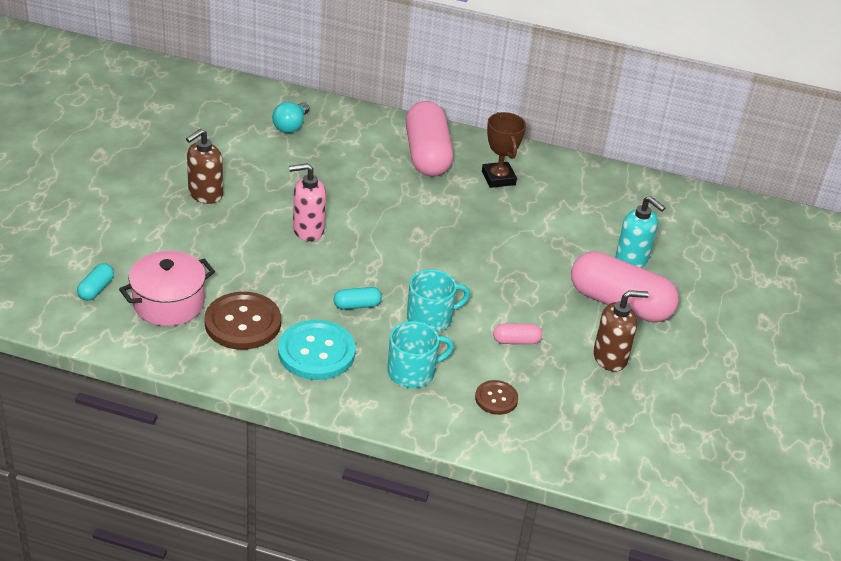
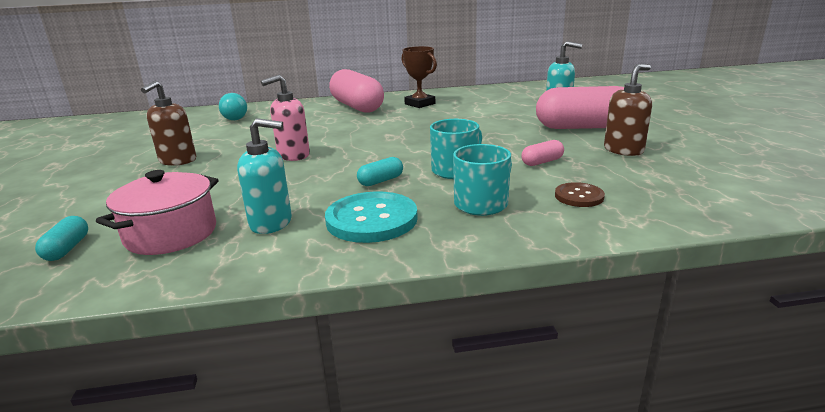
camera: 20 degrees left, 15 degrees down
(243, 323) = (271, 223): brown button -> turquoise soap dispenser

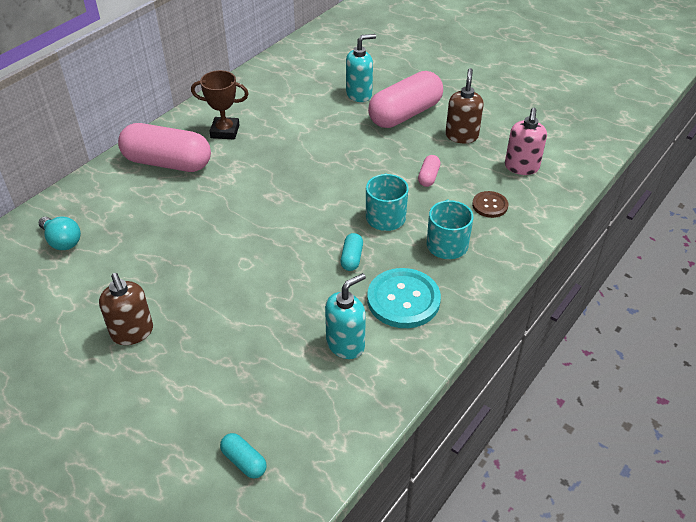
camera: 45 degrees left, 20 degrees up
(171, 234) = (294, 398): pink pot -> none
(293, 155) = (232, 266): pink soap dispenser -> pink soap dispenser (521, 167)

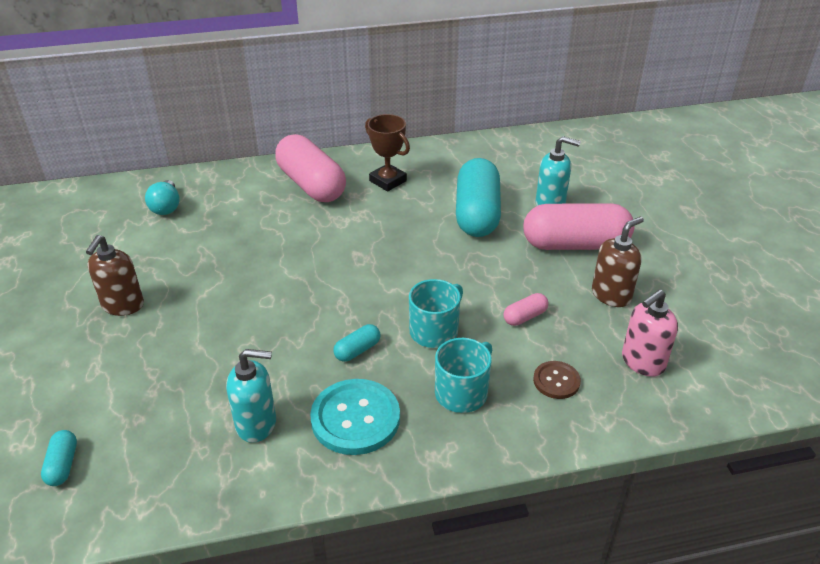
camera: 40 degrees right, 5 degrees down
(319, 124) = (477, 214): none -> turquoise capsule

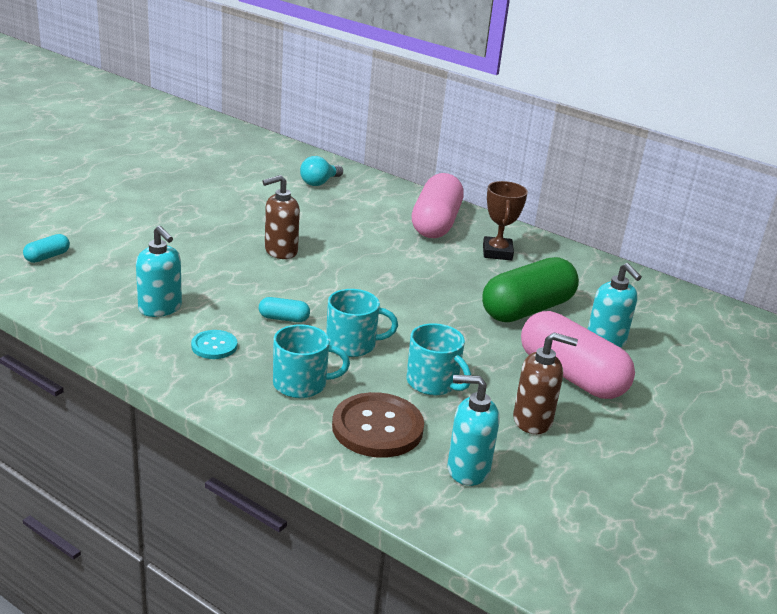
camera: 45 degrees right, 10 degrees down
(122, 305) = (203, 212): brown soap dispenser -> brown soap dispenser (280, 251)
(355, 418) = (214, 346): turquoise button -> turquoise button, size x0.55
(477, 214) = (527, 309): turquoise capsule -> green capsule
(525, 317) = (433, 382): pink capsule -> turquoise mug
(556, 381) = (377, 427): brown button -> brown button, size x1.83
(642, 362) = (467, 469): pink soap dispenser -> turquoise soap dispenser

